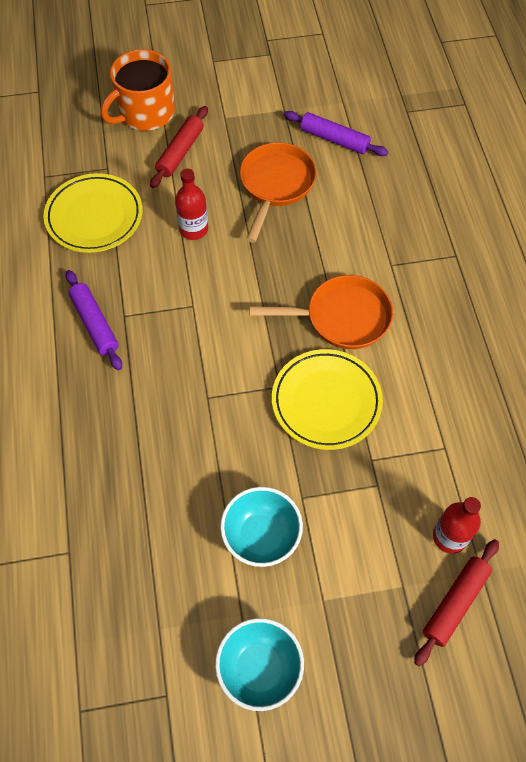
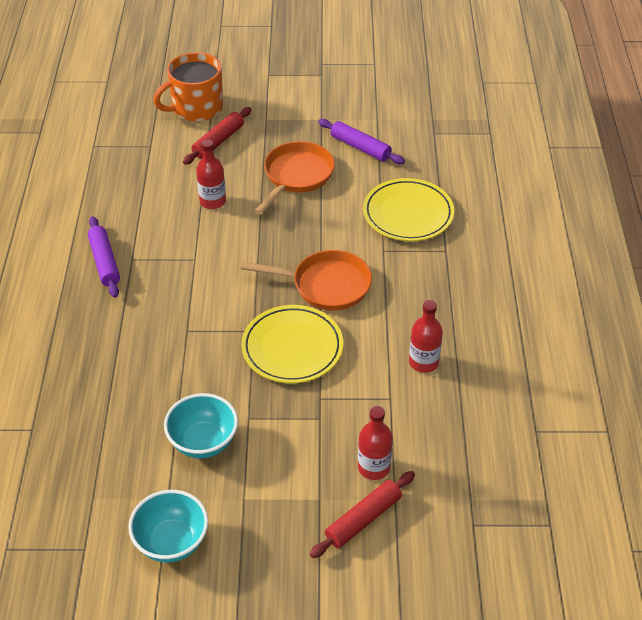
camera: 10 degrees right, 15 degrees down
(94, 216) = (128, 181): yellow plate -> yellow plate (408, 214)
(468, 397) = (423, 362): none -> red bottle

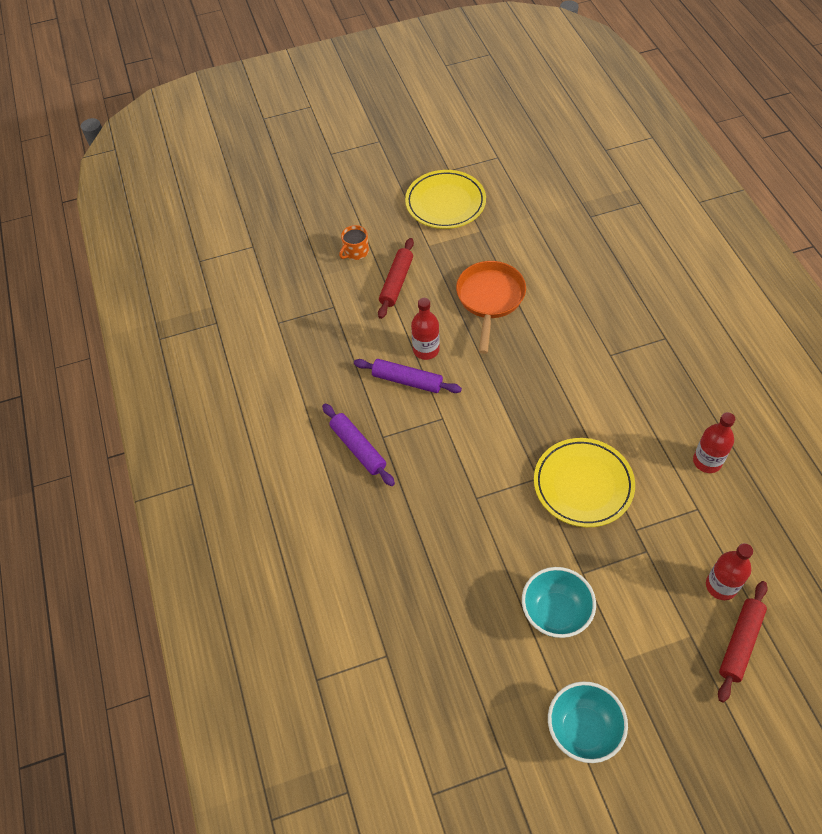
camera: 15 degrees left, 10 degrees up
(196, 108) = (355, 251): orange mug -> orange mug, size x0.49
(326, 285) = (578, 408): orange pan -> none
(360, 147) = (532, 251): purple rolling pin -> purple rolling pin (407, 381)
(408, 214) = (612, 309): yellow plate -> yellow plate (445, 203)

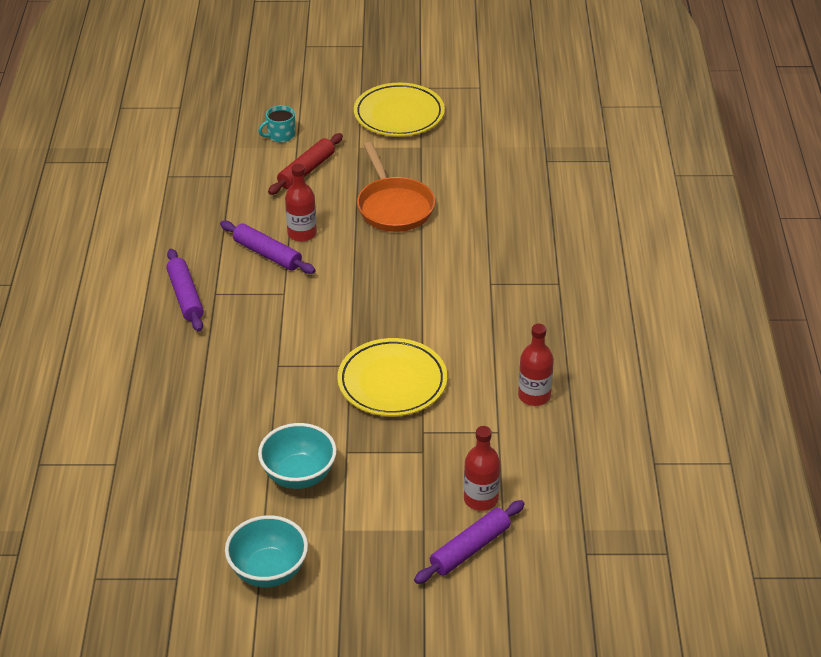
camera: 15 degrees right, 15 degrees down
(355, 251) = (280, 135): orange mug -> turquoise mug
(490, 299) = (394, 207): orange pan -> orange pan turned 135 degrees clockwise
(740, 643) = (469, 548): red rolling pin -> purple rolling pin

